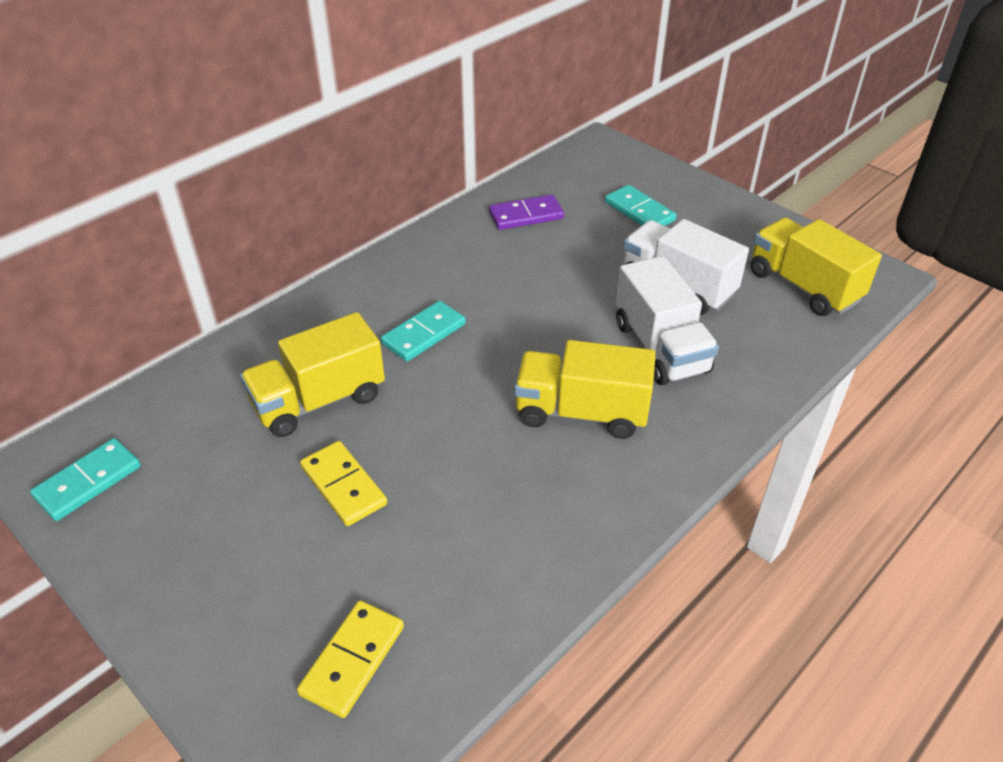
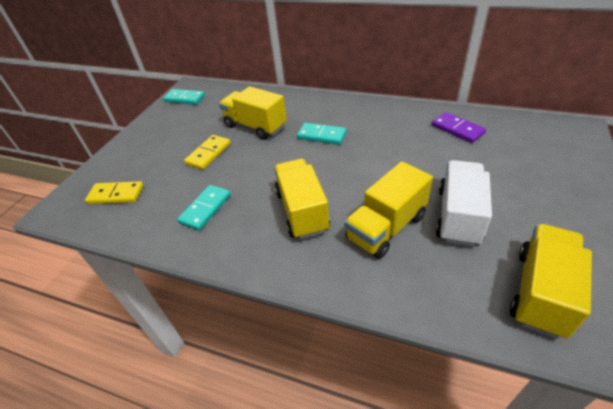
camera: 70 degrees right, 0 degrees up
(639, 211) = (523, 171): turquoise domino -> turquoise domino (205, 209)
(660, 348) = (386, 227): white truck -> yellow truck

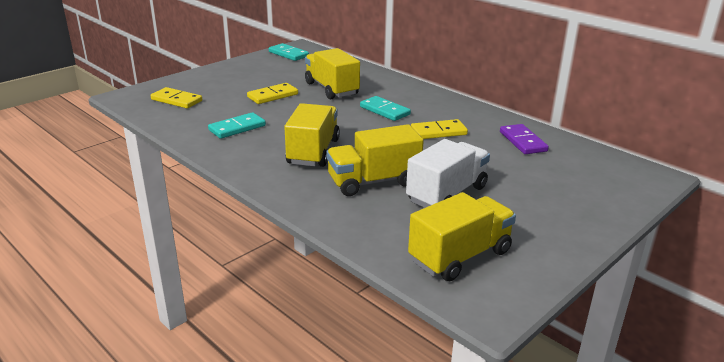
camera: 20 degrees right, 15 degrees down
(385, 143) = (438, 132): none -> yellow domino

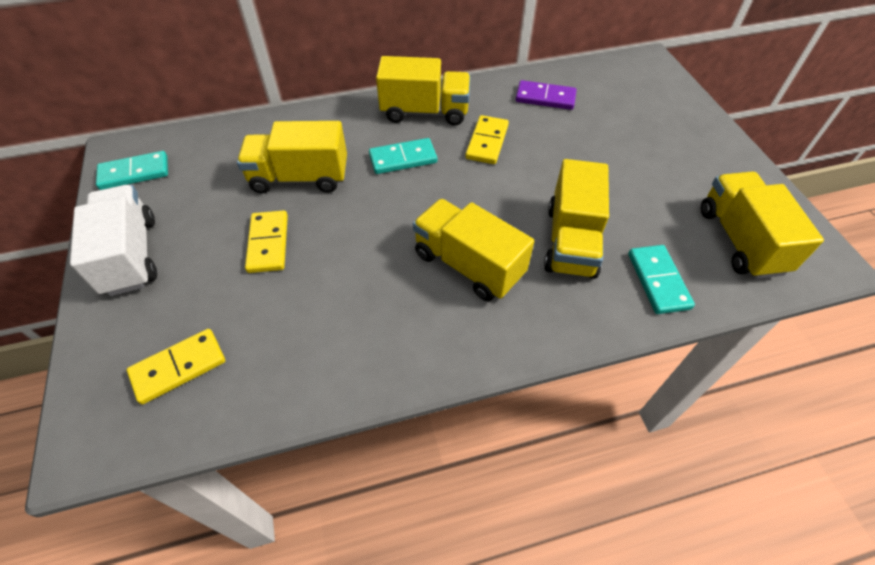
camera: 60 degrees left, 25 degrees up
(237, 128) = (344, 320): turquoise domino -> turquoise domino (658, 281)
(440, 106) = (425, 112): none -> yellow truck
(447, 194) = (624, 197): white truck -> white truck (131, 255)

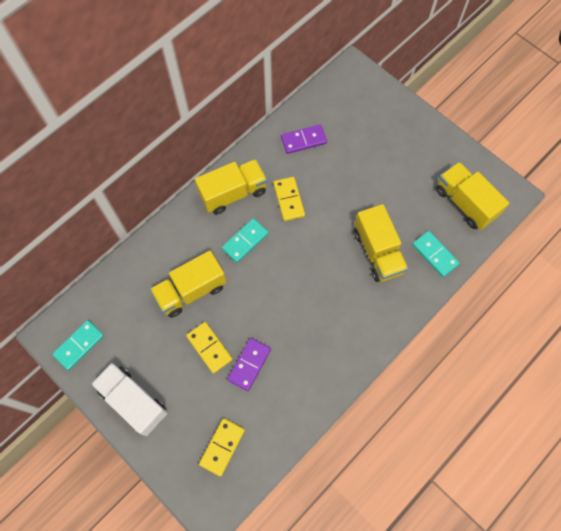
camera: 30 degrees left, 15 degrees up
(300, 286) = (249, 364): none -> purple domino
(468, 265) = (332, 299): yellow truck -> none

